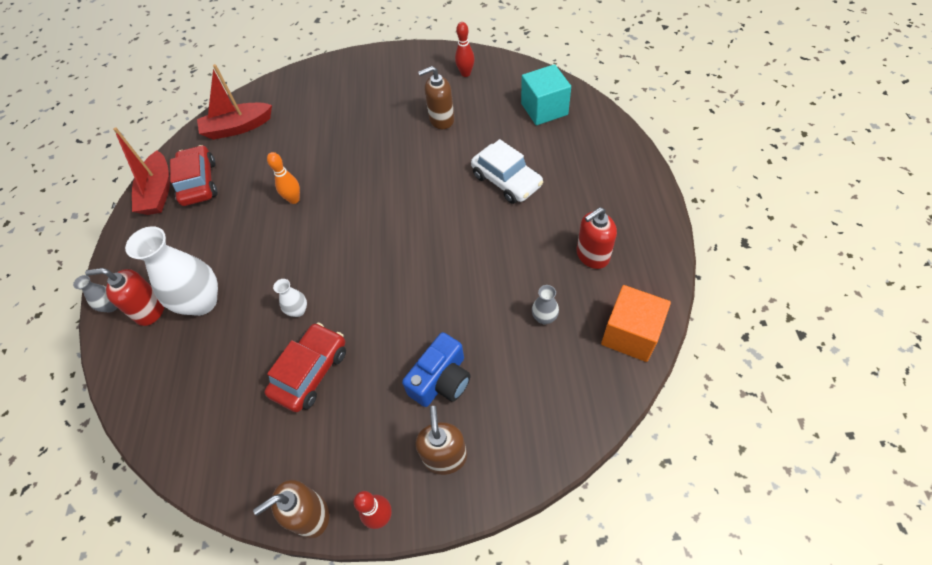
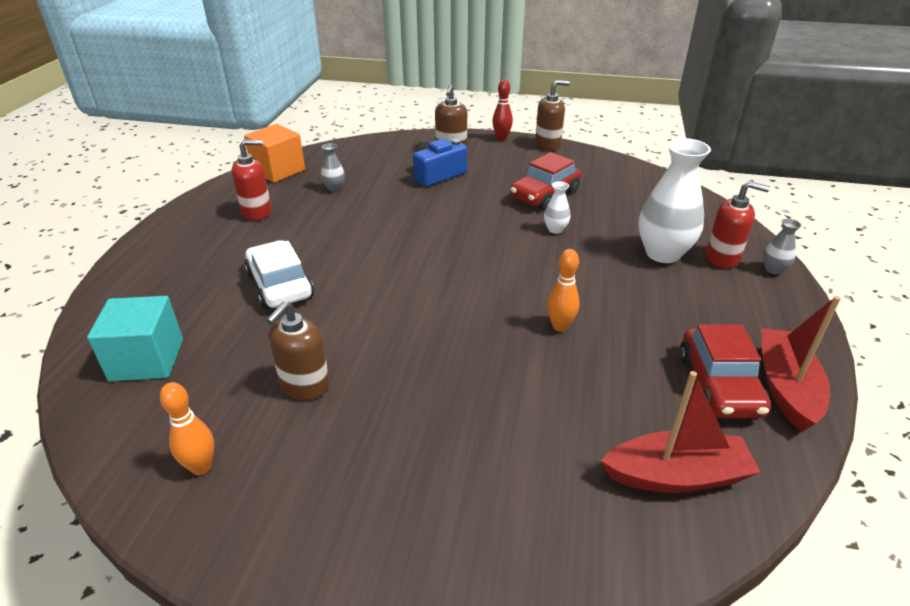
camera: 170 degrees left, 20 degrees down
(441, 120) = (304, 385): brown soap dispenser -> brown soap dispenser turned 120 degrees clockwise
(465, 74) = (201, 467): red bowling pin -> orange bowling pin

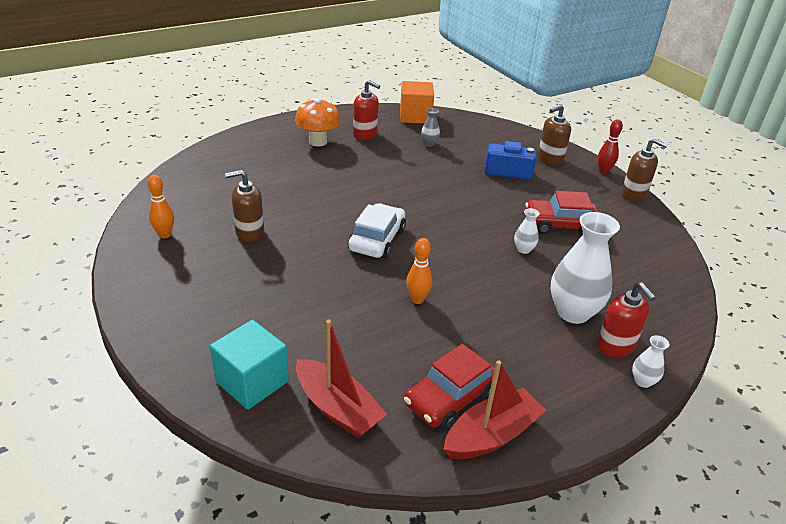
camera: 45 degrees right, 0 degrees up
(147, 360) = (211, 177): turquoise cube -> turquoise cube (252, 381)
(217, 246) = (318, 141): none -> orange mushroom
(280, 285) = (314, 180): white car -> white car (377, 240)
(773, 270) = (643, 381): grey vase -> white vase

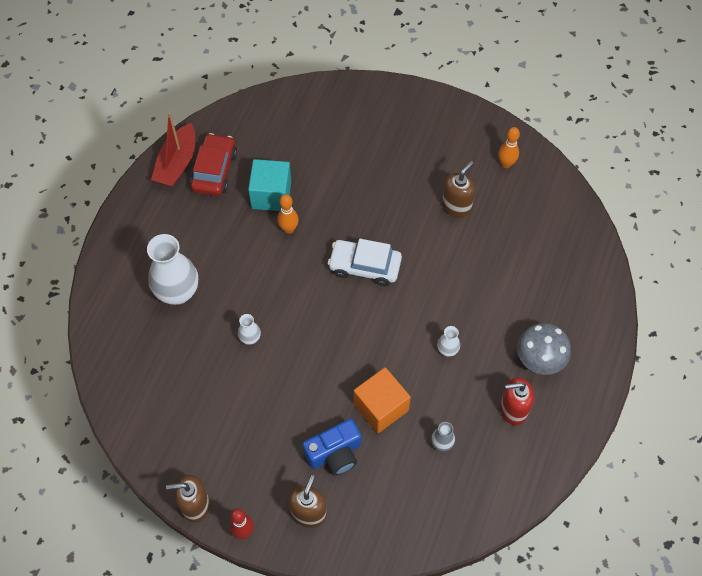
camera: 145 degrees right, 25 degrees up
(252, 381) = (328, 109): turquoise cube -> turquoise cube (271, 195)
(318, 141) = (539, 360): orange mushroom -> grey mushroom
(337, 408) = (269, 125): red boat -> none
(377, 240) = (364, 266): white car -> white car turned 120 degrees clockwise
(415, 116) = (502, 492): orange cube -> orange cube (381, 407)
(560, 225) = (239, 396): red car -> none
(615, 346) = (135, 279): red soap dispenser -> none
(643, 381) = (106, 260): white vase -> white vase (447, 350)

